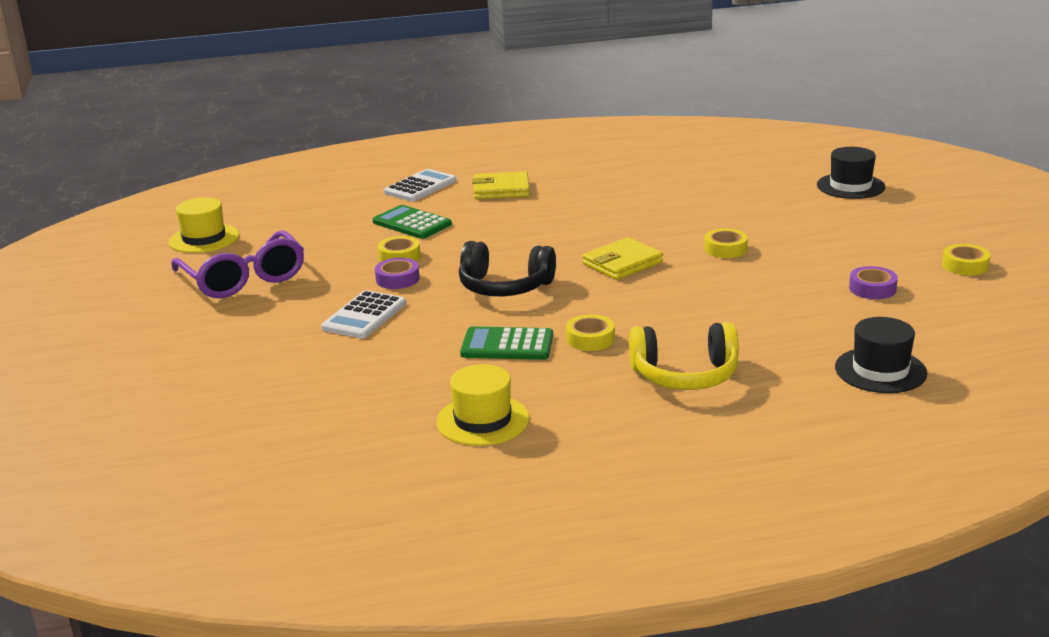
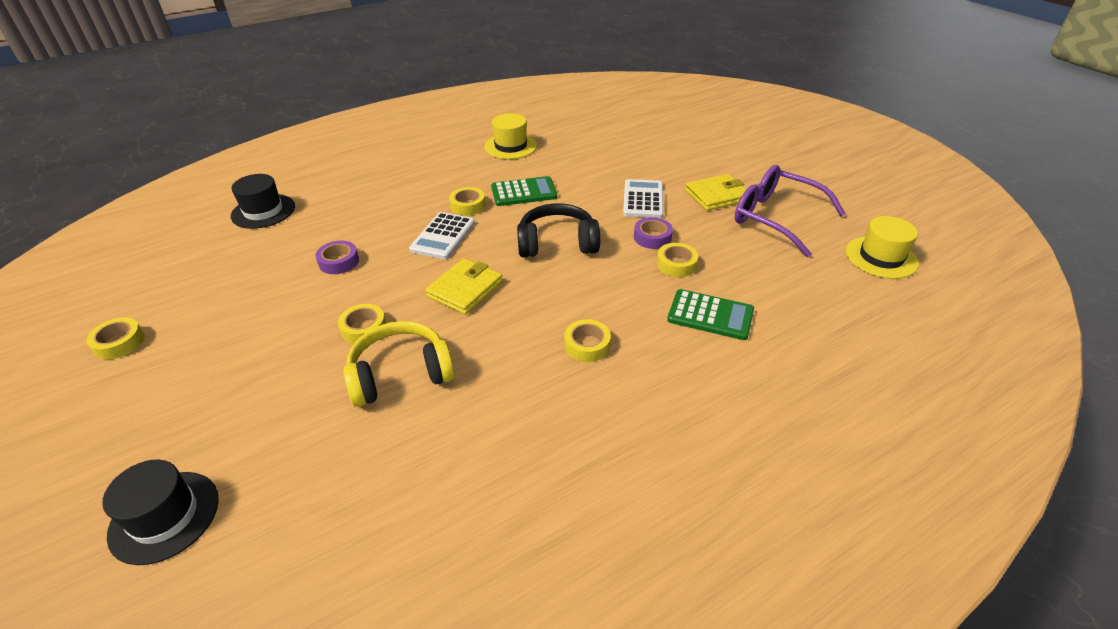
camera: 160 degrees right, 15 degrees up
(420, 187) = (771, 394): white calculator -> white calculator (443, 236)
(501, 189) = (663, 407): yellow wallet -> yellow wallet (717, 195)
(531, 220) = (587, 345): none -> yellow tape
(685, 375) = (397, 189): yellow headphones -> yellow headphones (400, 374)
(872, 289) = (232, 292): purple tape -> purple tape (339, 262)

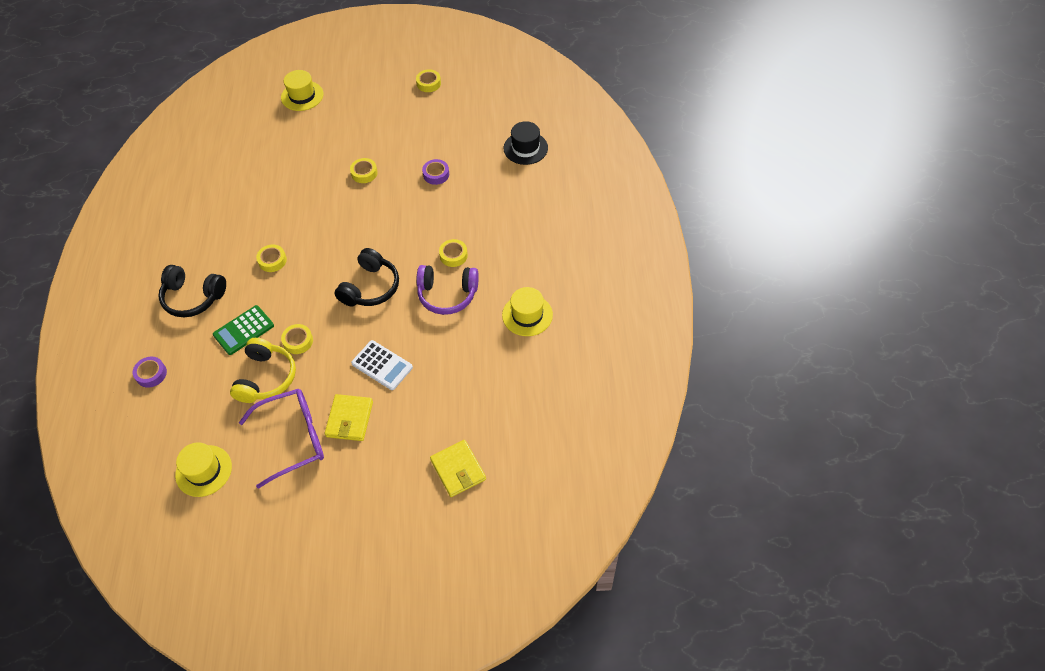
camera: 120 degrees right, 15 degrees up
(164, 516) = (302, 96): black hat -> yellow hat
(400, 374) = (318, 179): yellow headphones -> yellow headphones (266, 378)
(443, 236) = (425, 230): white calculator -> none
(465, 289) = (362, 224): yellow wallet -> yellow wallet (458, 470)
(524, 192) = (447, 295): green calculator -> purple headphones
(652, 237) = (334, 344): purple tape -> purple tape (151, 374)
(719, 397) = (193, 297): none -> black headphones

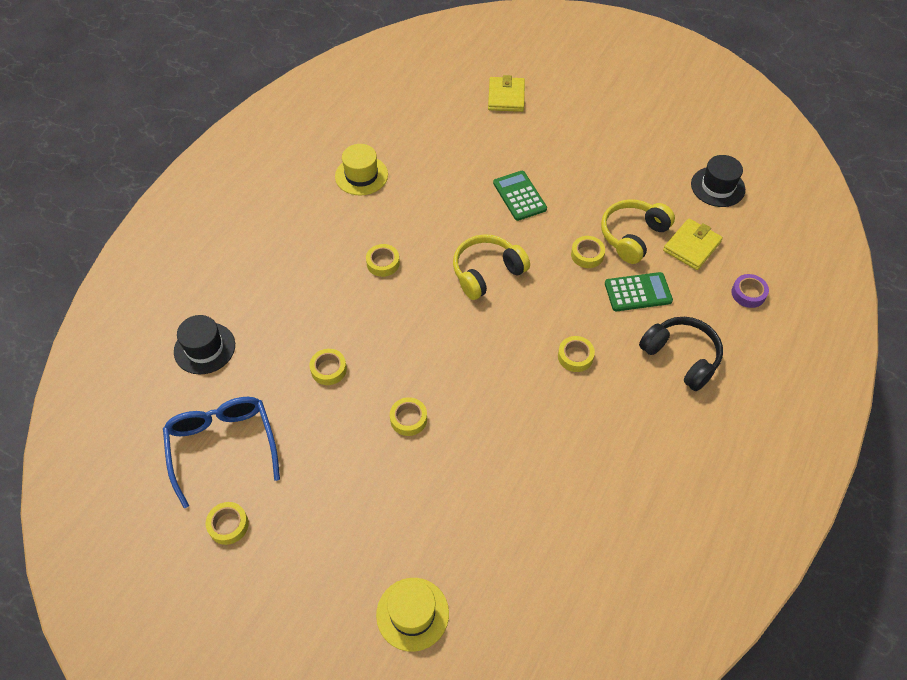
camera: 150 degrees left, 0 degrees up
(203, 471) = (717, 187): yellow hat -> black hat
(294, 438) = (628, 175): purple glasses -> none
(349, 419) = (572, 168): yellow wallet -> yellow wallet (692, 246)
(370, 287) = (486, 272): black headphones -> yellow headphones
(382, 365) = (519, 196): white calculator -> green calculator
(436, 174) = (328, 369): purple tape -> yellow tape
(447, 295) = (418, 228): purple headphones -> none
(465, 111) = (222, 446): none -> blue glasses

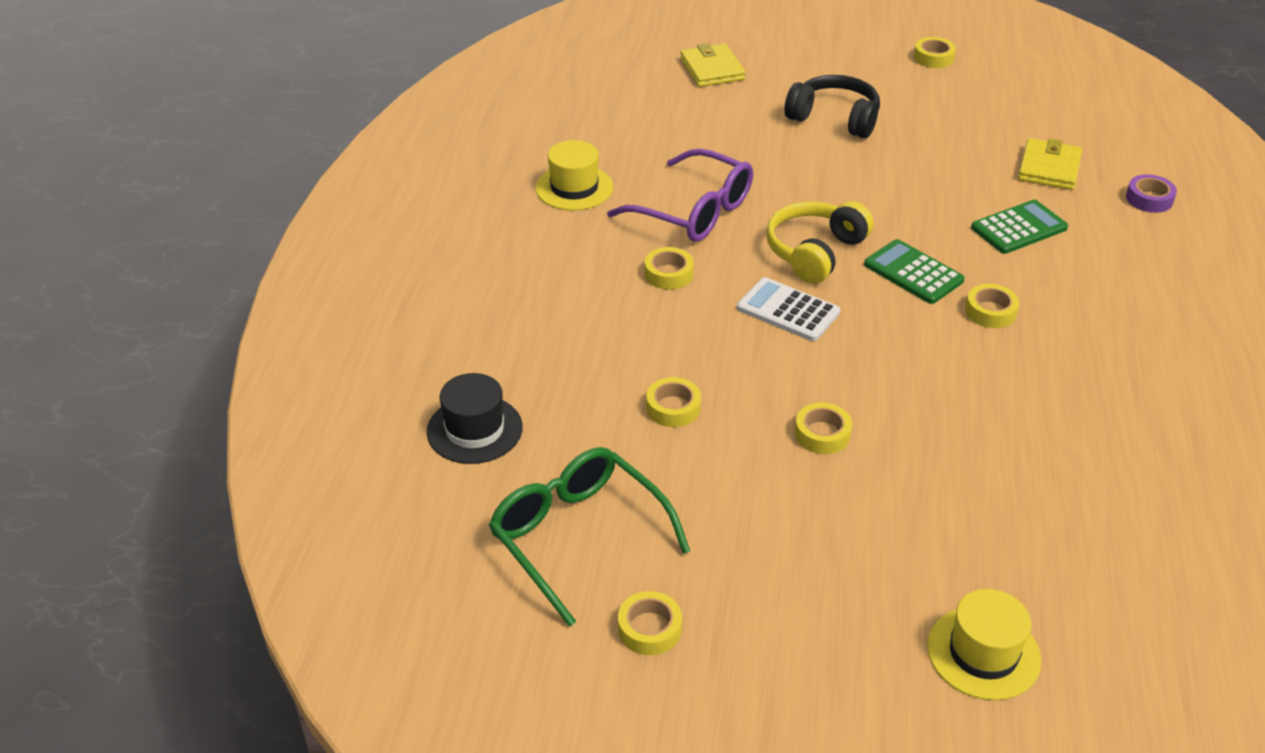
camera: 20 degrees left, 15 degrees down
(222, 446) = (578, 536): blue glasses -> green glasses
(427, 217) = (694, 211): none -> purple glasses
(442, 315) = (788, 310): none -> white calculator
(519, 196) = (801, 164): green calculator -> green calculator (913, 273)
(587, 255) = (929, 205): yellow tape -> yellow tape (933, 58)
(632, 236) = (971, 174): yellow headphones -> none
(681, 357) = (1119, 280): black headphones -> black headphones (834, 118)
(717, 187) = (1035, 105): black hat -> none

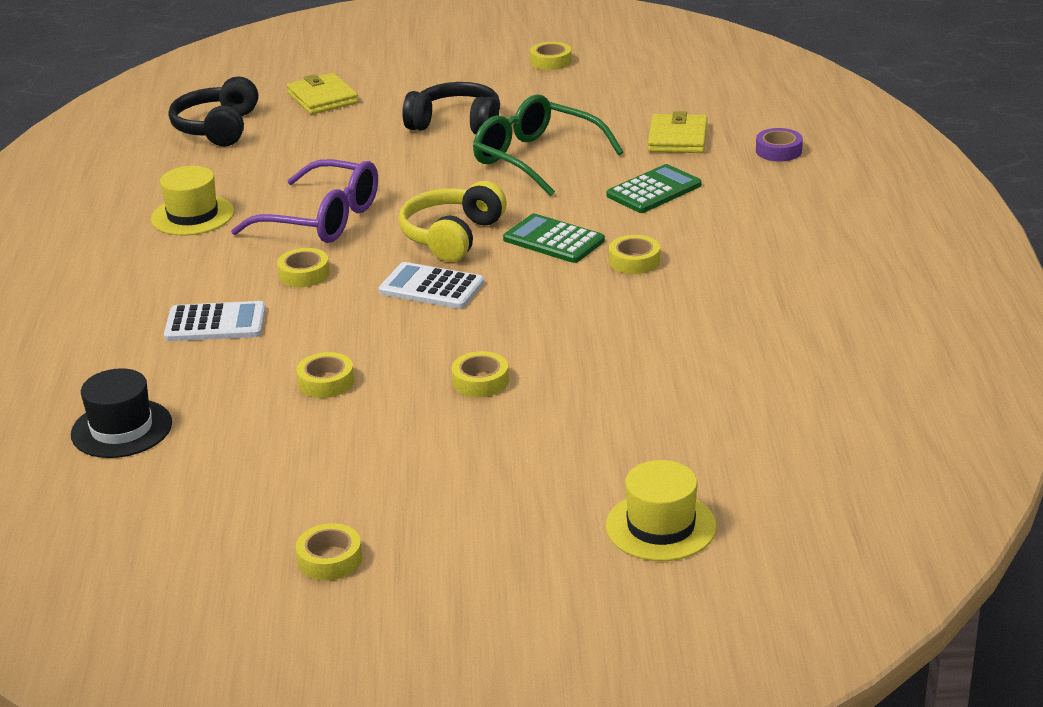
camera: 10 degrees left, 10 degrees down
(578, 319) = (215, 323): none -> white calculator
(578, 536) = (244, 498): green glasses -> green glasses (536, 158)
(610, 89) = (217, 128): none -> black headphones

